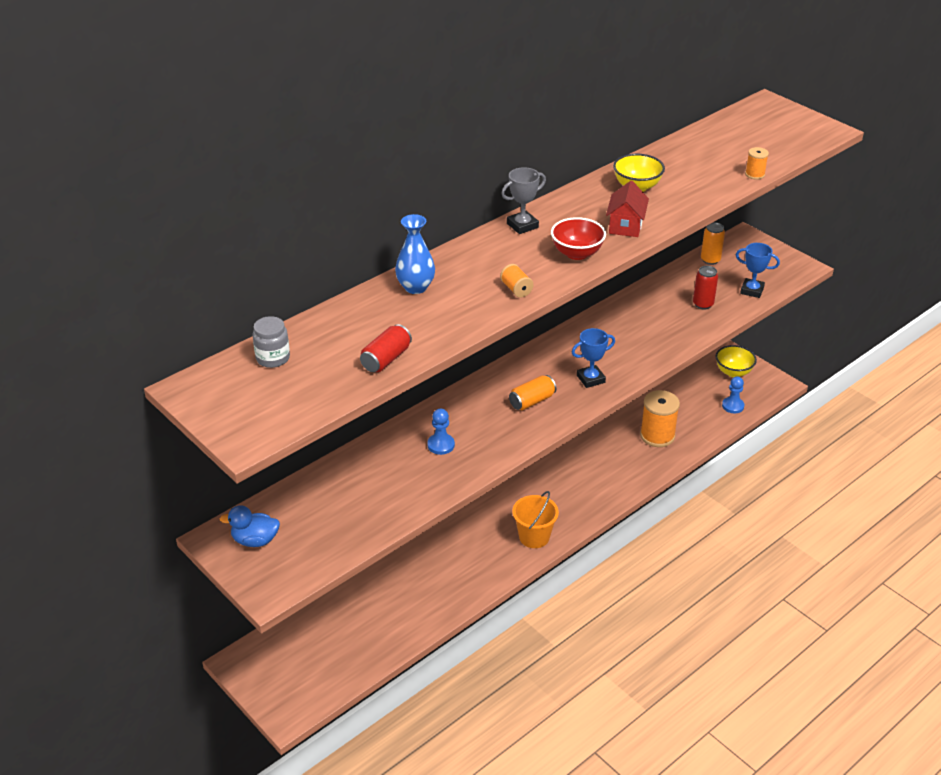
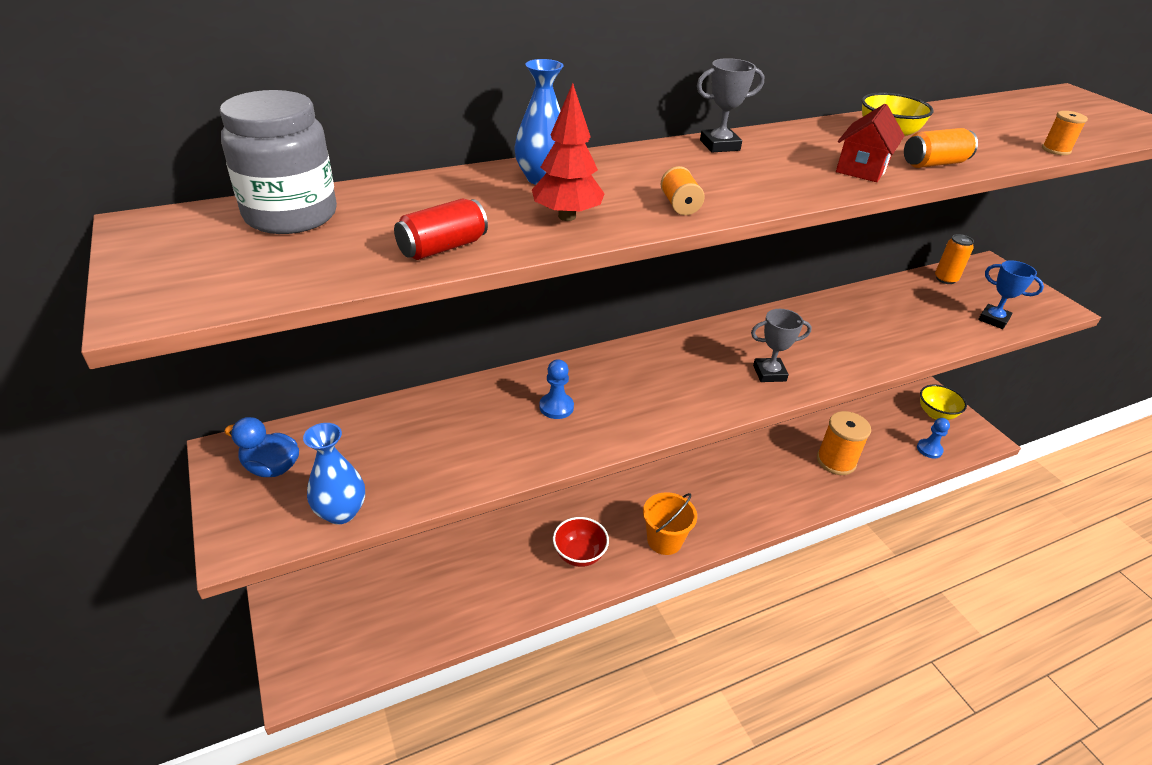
camera: 15 degrees right, 0 degrees up
(273, 358) = (291, 215): grey jar -> grey jar, size x1.80
(326, 556) = (341, 512): none -> blue vase
(449, 316) = (567, 216): none -> red tree
(532, 401) = (688, 382): orange can -> orange can (934, 163)
(577, 253) = (783, 184): red bowl -> red bowl (579, 554)
(590, 379) = (769, 373): blue trophy -> grey trophy
(703, 304) = (929, 321): red can -> none

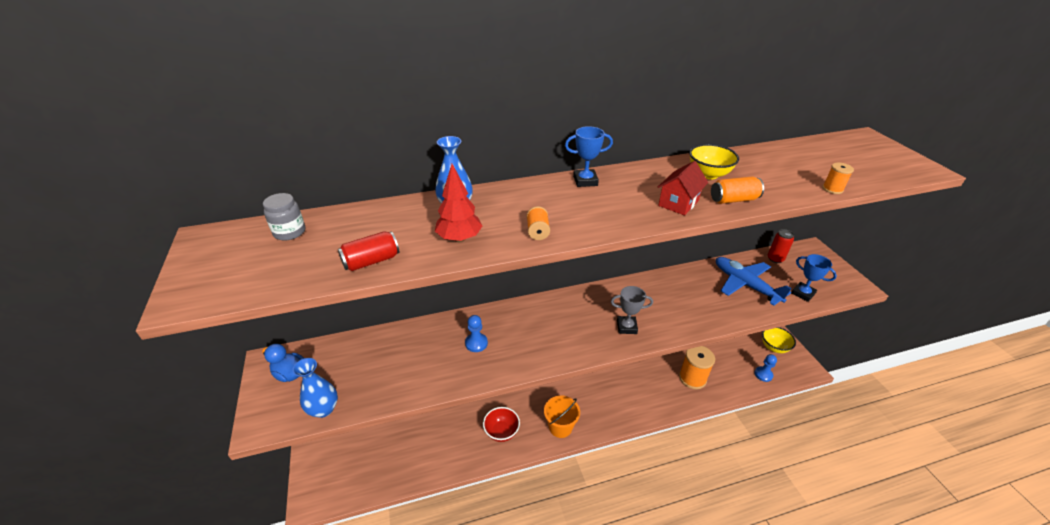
camera: 10 degrees right, 0 degrees up
(291, 215) = (289, 232): grey jar -> grey jar, size x0.55
(719, 145) = (585, 181): grey trophy -> blue trophy
(915, 312) = (745, 285): none -> blue plane
(945, 279) = (775, 259): orange can -> red can

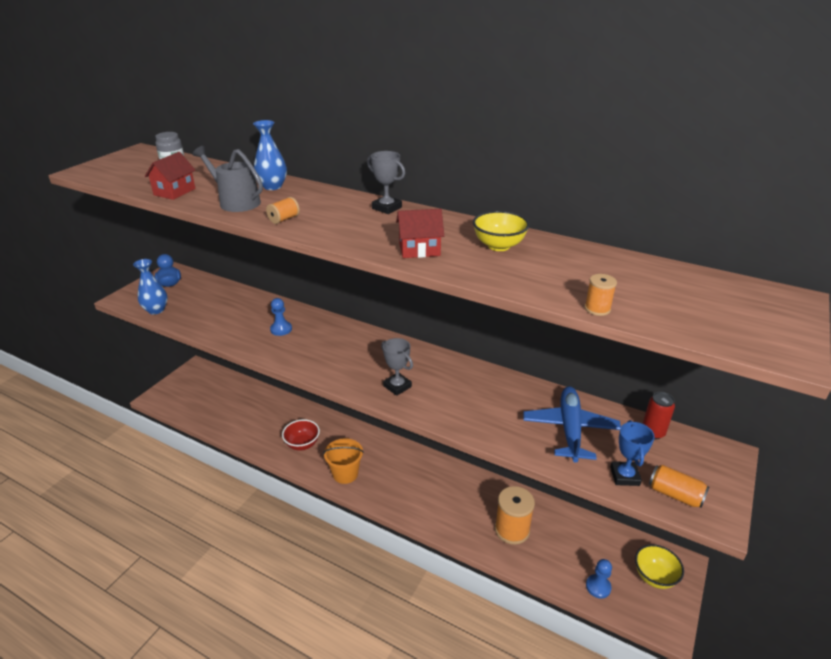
camera: 45 degrees right, 5 degrees down
(371, 261) = (174, 192): red can -> red house
(459, 238) = (236, 202): red tree -> grey watering can
(585, 181) = (386, 208): blue trophy -> grey trophy
(733, 200) = (472, 269): orange can -> orange can (675, 494)

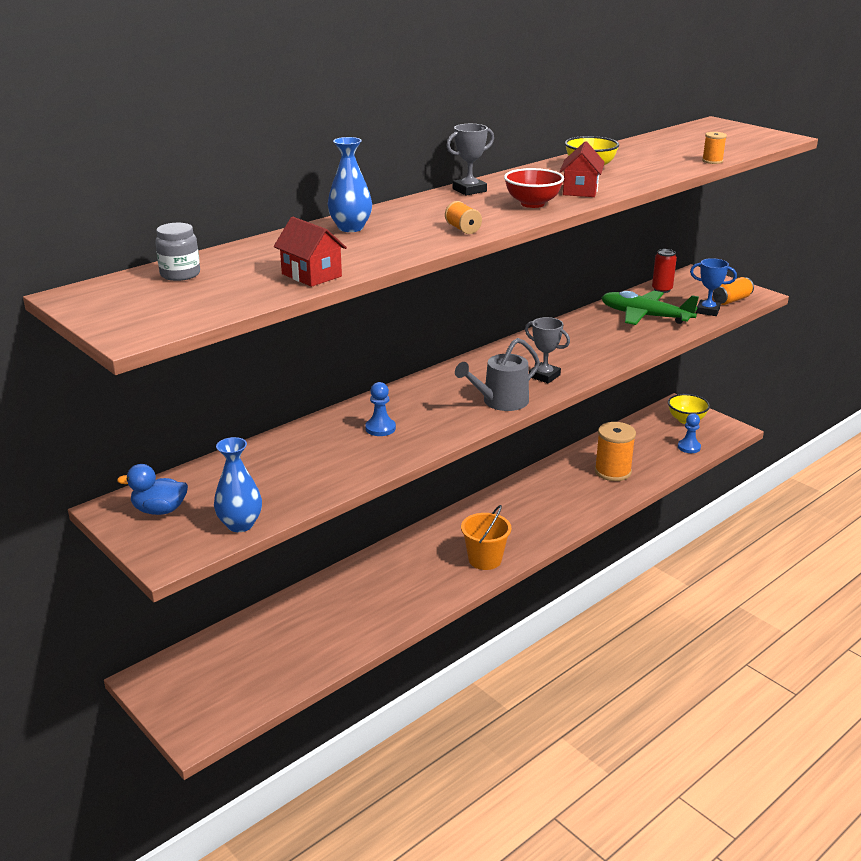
camera: 70 degrees left, 5 degrees down
(236, 202) = (386, 246): grey watering can -> grey watering can (501, 402)
(302, 444) = (413, 586): red bowl -> red bowl (532, 204)
(397, 386) = (544, 376): grey trophy -> grey trophy turned 60 degrees clockwise
(570, 429) = (645, 316): blue plane -> green plane

